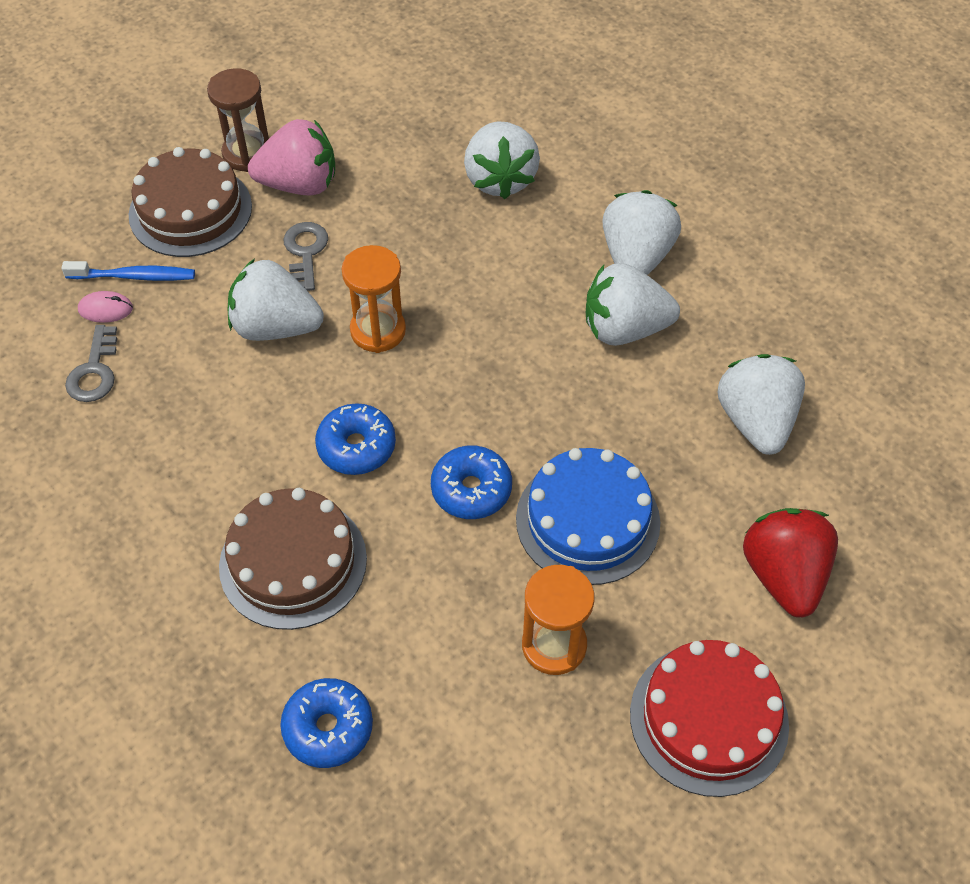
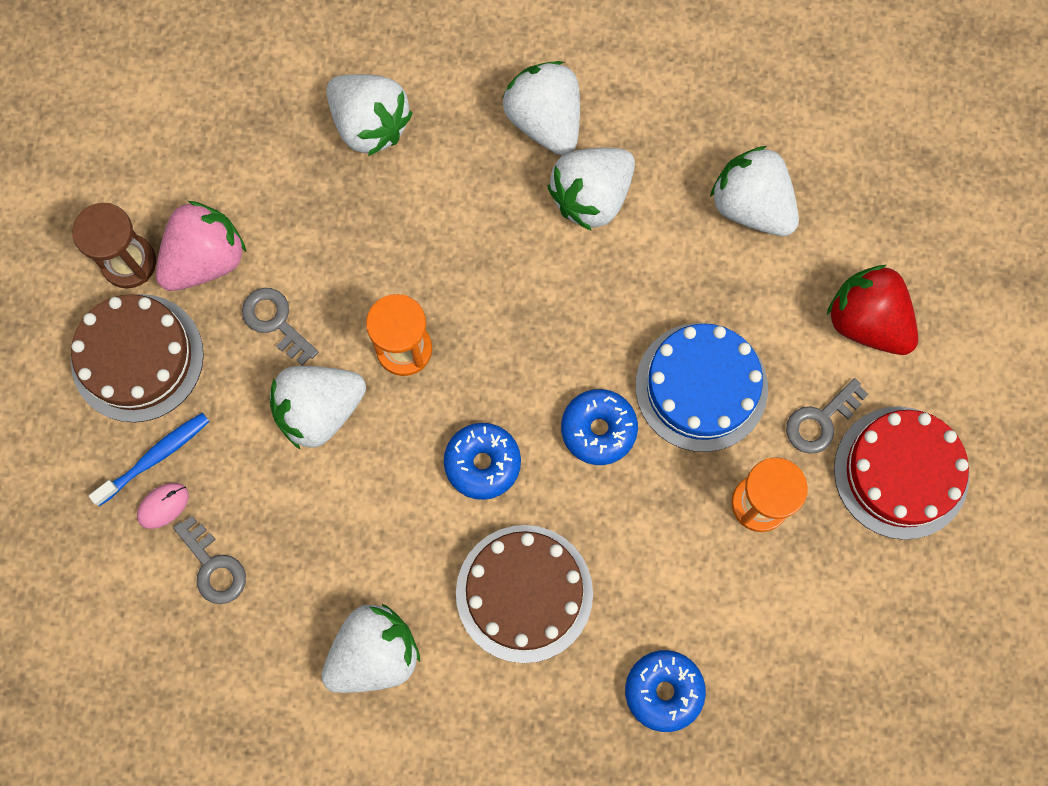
camera: 40 degrees left, 20 degrees up
(138, 516) = (374, 654): none -> white strawberry
(670, 622) = (820, 421): none -> grey key

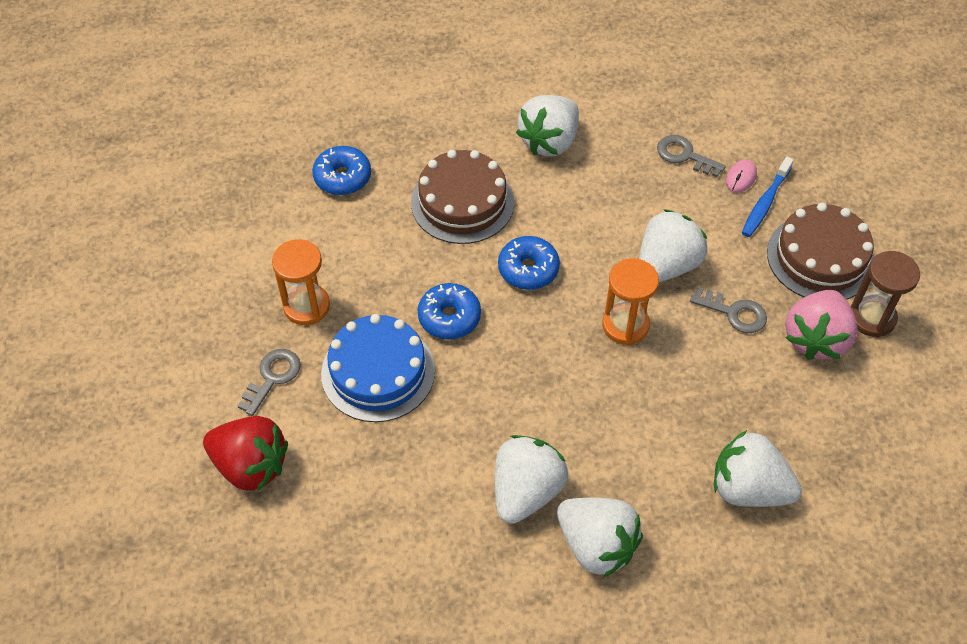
camera: 160 degrees right, 20 degrees down
(751, 206) = (380, 531): white strawberry -> none
(901, 472) = (198, 361): red cake -> none

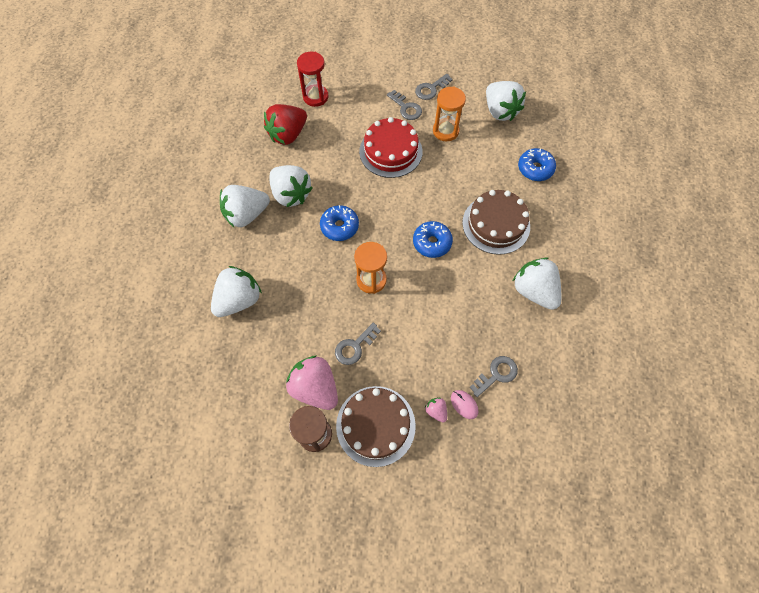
camera: 110 degrees right, 10 degrees up
(216, 352) = (431, 89): none -> grey key
(250, 466) = (359, 90): red strawberry -> red strawberry (288, 135)
(291, 536) = (315, 97): none -> red hourglass
(378, 372) = (390, 151): blue cake -> red cake
(449, 317) = (413, 193): blue donut -> blue donut (339, 226)
(666, 266) = (406, 321): white strawberry -> white strawberry (500, 111)
(765, 202) = (436, 411): blue toothbrush -> pink strawberry

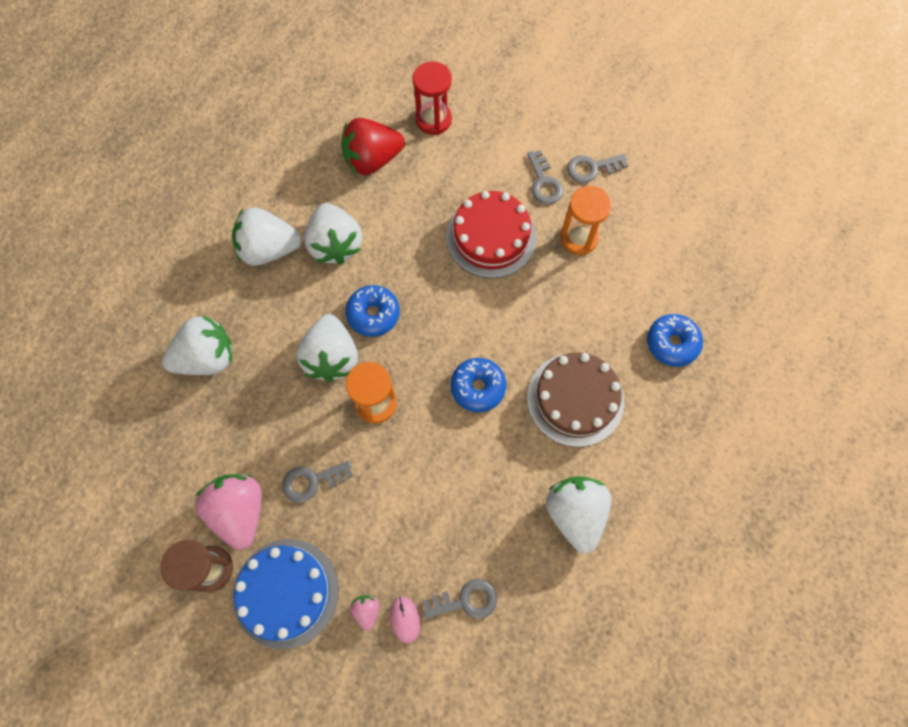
camera: 25 degrees right, 5 degrees up
(375, 425) = (286, 592): brown cake -> blue cake
(500, 111) = (669, 239): white strawberry -> white strawberry (332, 357)

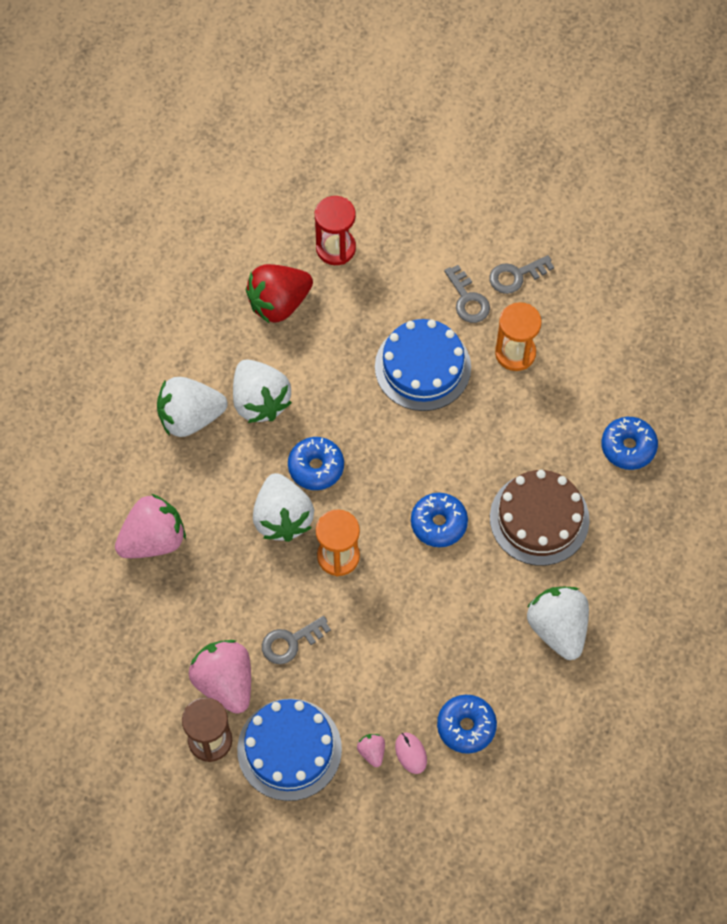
camera: 10 degrees left, 5 degrees down
(207, 357) = (153, 539): white strawberry -> pink strawberry
(466, 601) = (466, 726): grey key -> blue donut
(491, 237) = (422, 367): red cake -> blue cake

